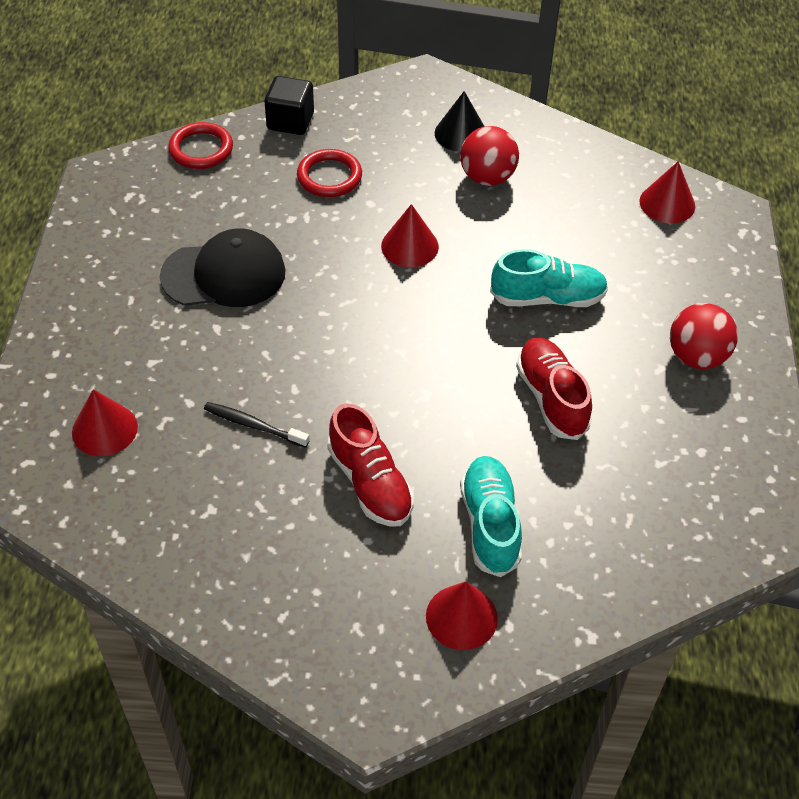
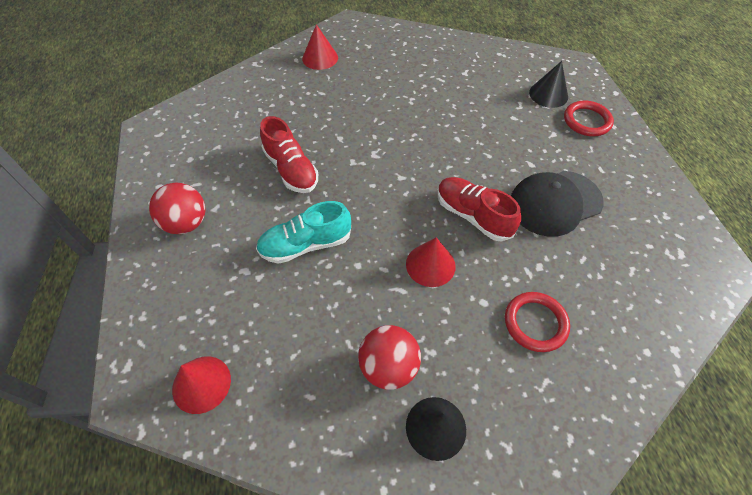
camera: 165 degrees right, 5 degrees up
(104, 429) = (548, 94): red cone -> black cone
(201, 149) = (669, 323): red ring -> red ring (587, 121)
(253, 425) = (468, 114): black toothbrush -> none
(290, 121) = (617, 389): black cube -> none
(370, 483) = (388, 100): red shoe -> red shoe (473, 216)
(490, 524) = (315, 96): turquoise shoe -> none

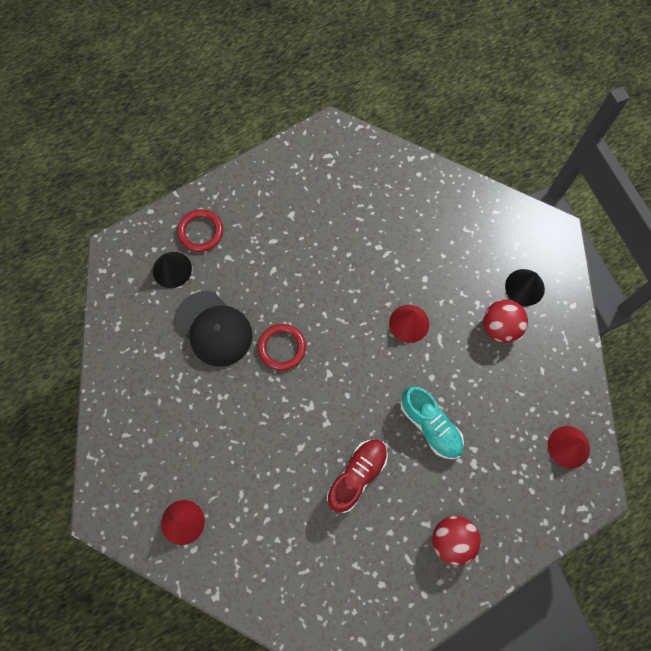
camera: 110 degrees left, 15 degrees up
(473, 216) = (349, 304): red shoe -> none
(535, 323) = (427, 242): red ring -> red ring (282, 348)
(555, 203) = (311, 245): black cap -> black cap (214, 329)

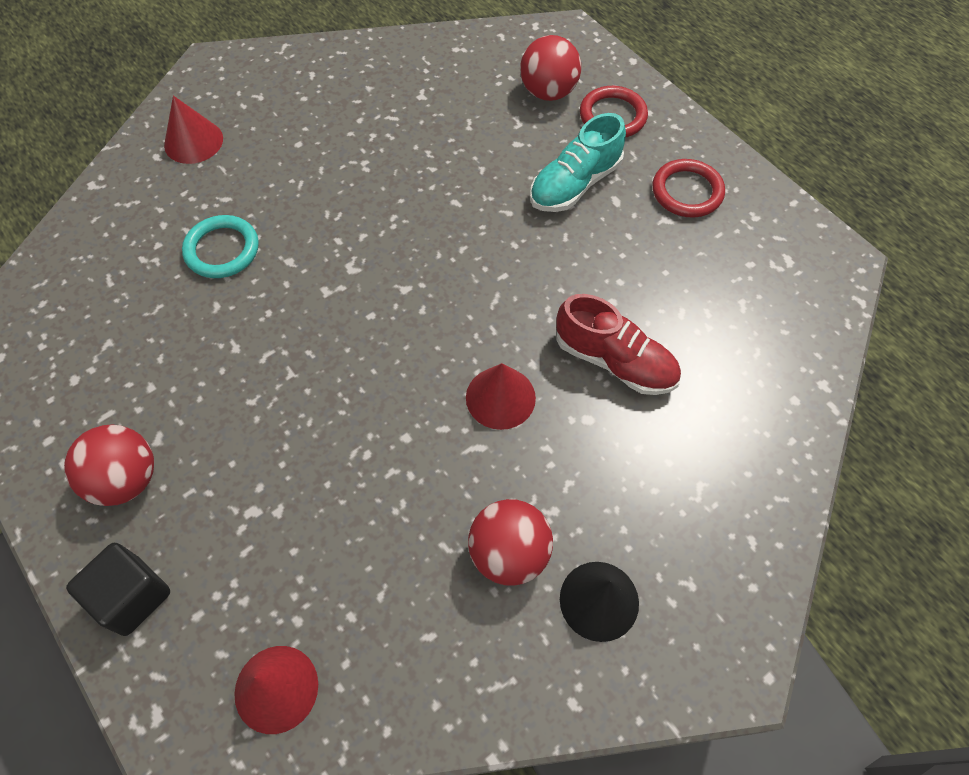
camera: 85 degrees right, 10 degrees down
(172, 269) = (548, 92): black cone -> red ball
(214, 329) = (465, 145): black cap -> none
(282, 348) = (442, 226): red ring -> red ring (687, 191)
(286, 493) = (222, 250): none -> turquoise ring
(357, 476) = (241, 336): red shoe -> red shoe (614, 361)
(430, 425) = (320, 438): turquoise shoe -> turquoise shoe (575, 184)
(521, 528) = (132, 596): none -> black cube

